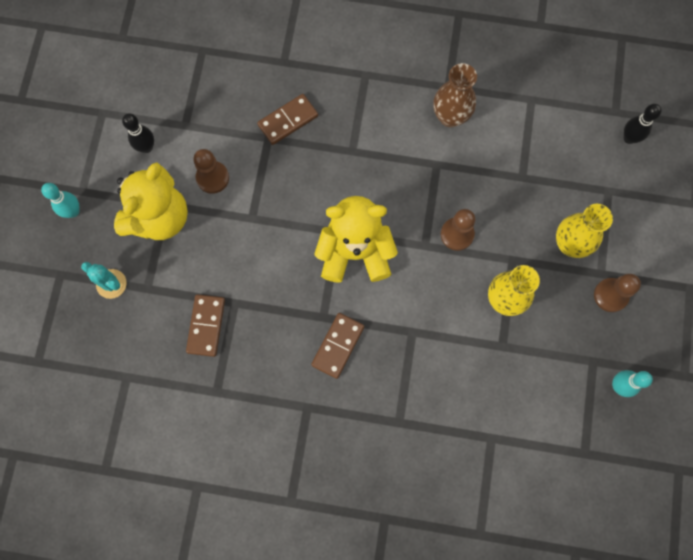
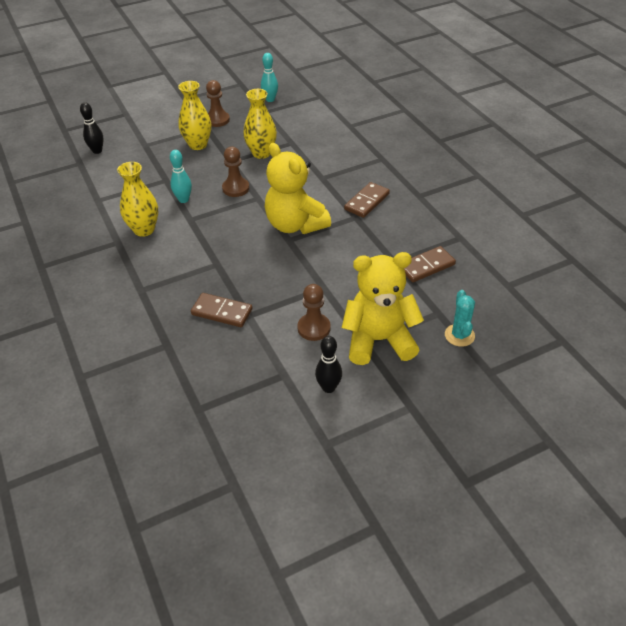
camera: 125 degrees left, 30 degrees down
(73, 211) = (434, 400): turquoise bowling pin -> turquoise bowling pin (183, 200)
(338, 346) = (366, 202): brown domino -> brown domino turned 45 degrees counterclockwise
(450, 117) = (144, 230): brown vase -> yellow vase

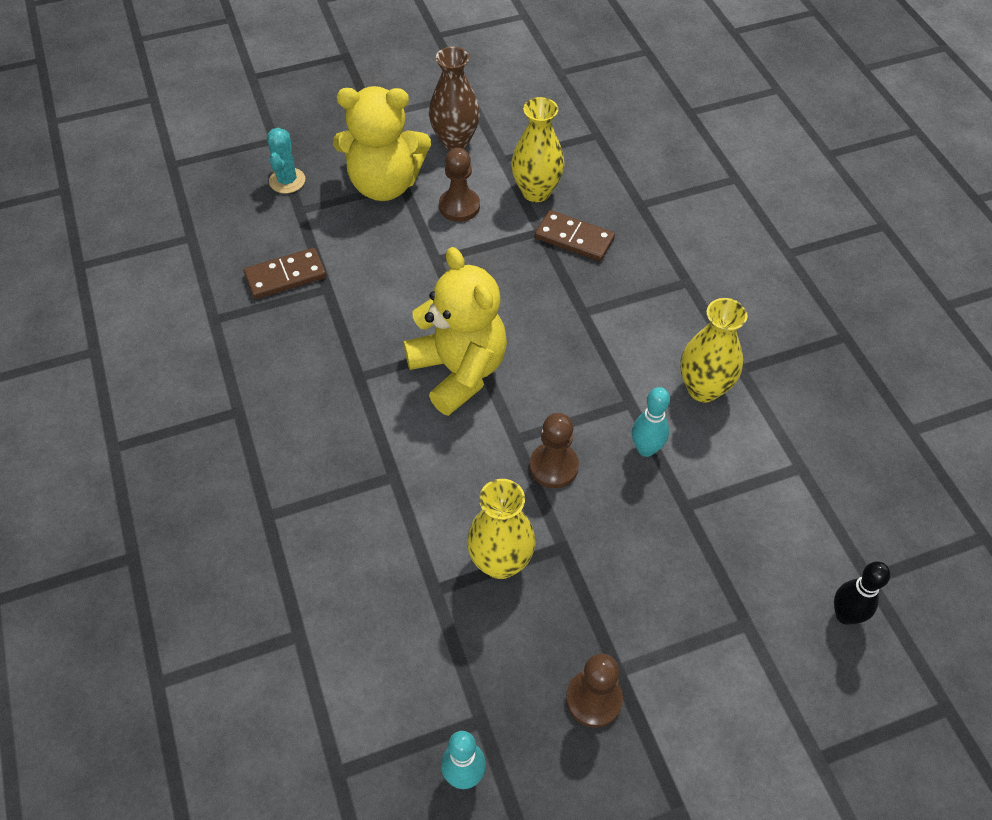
camera: 175 degrees left, 10 degrees up
(198, 145) = (632, 608): yellow vase -> yellow vase (536, 192)
(328, 387) = (455, 141): black bowling pin -> brown vase
(366, 202) = (331, 407): brown domino -> none

